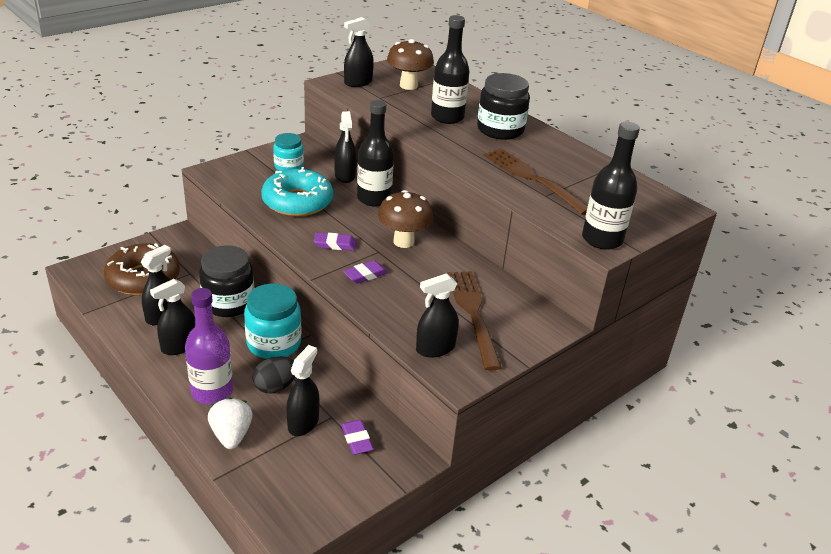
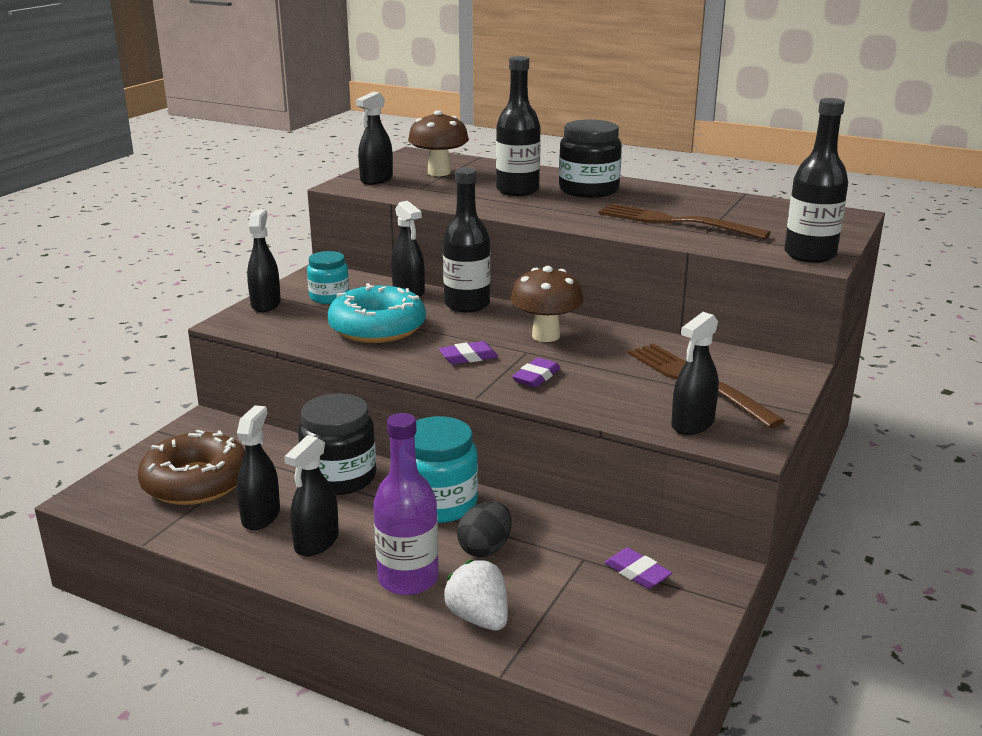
camera: 20 degrees left, 10 degrees down
(303, 423) = (556, 576): black spray bottle -> black spray bottle (266, 304)

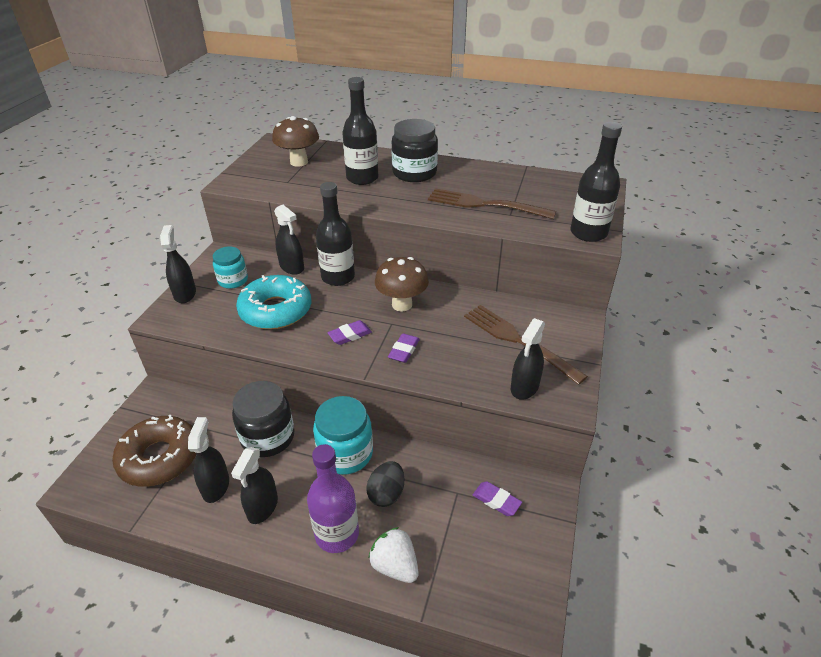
camera: 10 degrees left, 15 degrees up
(376, 180) = (252, 175): black spray bottle -> none

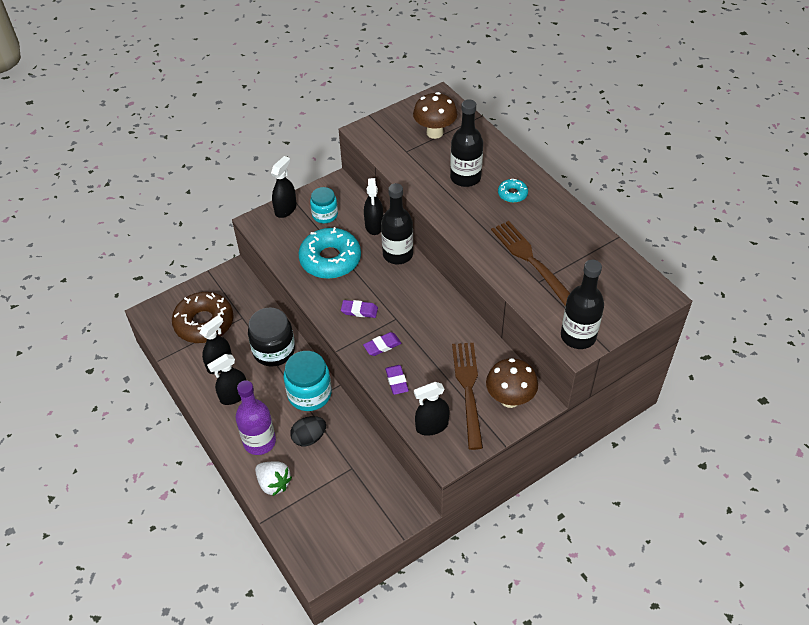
camera: 40 degrees right, 10 degrees up
(395, 565) = (274, 483): white strawberry -> white strawberry turned 135 degrees clockwise
(402, 304) = (418, 307): brown mushroom -> brown mushroom (510, 399)
(414, 173) = (512, 194): black jar -> turquoise donut
(496, 501) = (370, 490): purple eraser -> purple eraser (396, 381)

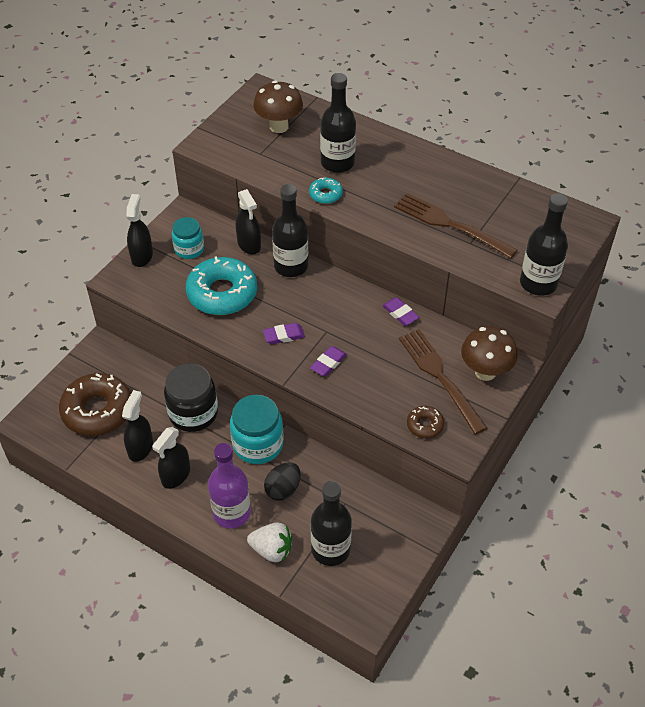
camera: 25 degrees left, 0 degrees up
(319, 501) = (330, 549): none -> black bottle
(396, 381) = (364, 393): purple eraser -> purple eraser (400, 313)
(432, 426) = (425, 425): black spray bottle -> brown donut
(512, 194) = (394, 166): turquoise donut -> turquoise donut (325, 194)

